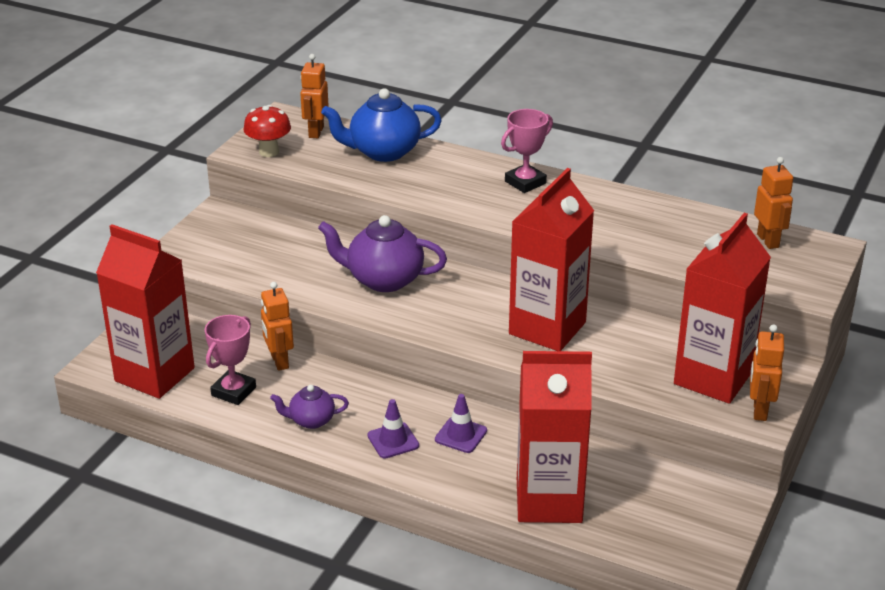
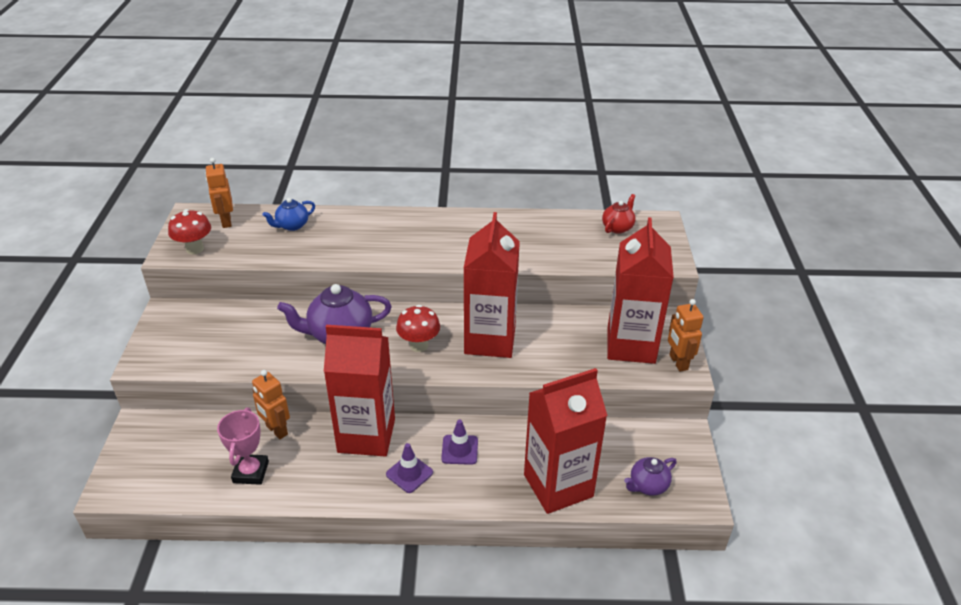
camera: 25 degrees left, 5 degrees up
(154, 374) = (170, 479): red carton -> red carton (366, 435)
(311, 420) = (332, 478): purple teapot -> purple teapot (648, 485)
(383, 152) = (292, 226): blue teapot -> blue teapot, size x0.56
(463, 312) = (419, 345): none -> red mushroom
(525, 182) = (418, 224): pink trophy -> none
(768, 241) = (617, 227): orange robot -> red teapot

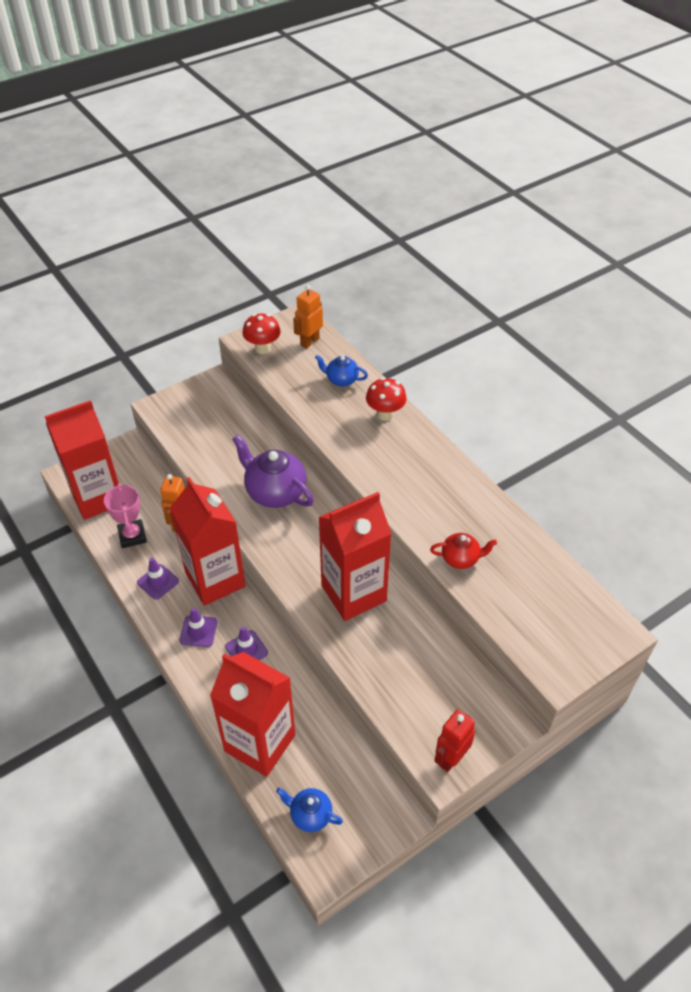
camera: 55 degrees right, 10 degrees up
(251, 472) = (132, 536): pink trophy -> pink trophy turned 75 degrees counterclockwise
(325, 477) = (158, 582): none -> purple traffic cone
(419, 345) = (305, 549): red mushroom -> red mushroom (385, 414)
(617, 227) = (569, 600): red teapot -> red teapot (461, 558)
(631, 345) = (440, 705): red carton -> red carton (97, 497)
(648, 485) = (310, 815): purple teapot -> blue teapot
(678, 362) = (451, 758): orange robot -> red robot

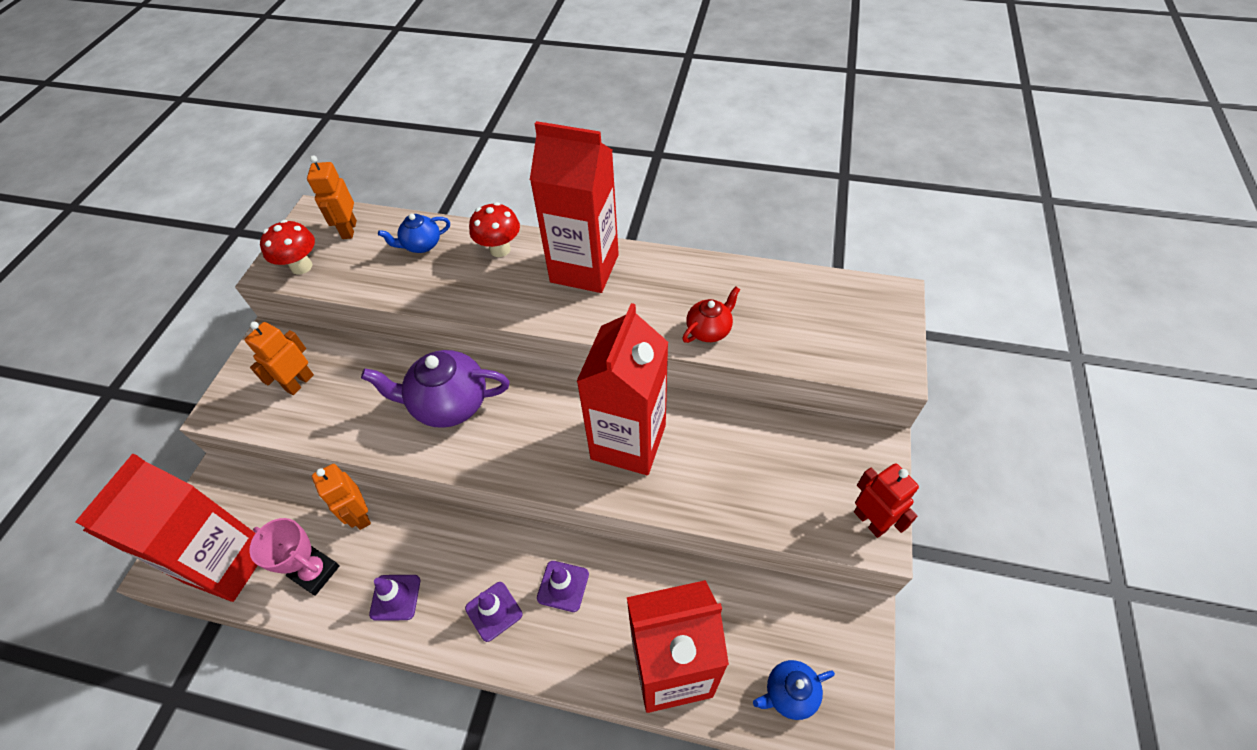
camera: 40 degrees left, 5 degrees up
(209, 420) = (299, 382): none -> orange robot
(215, 580) = (459, 542): red carton -> red carton (584, 268)
(451, 758) = (870, 521): red robot -> red robot turned 150 degrees clockwise

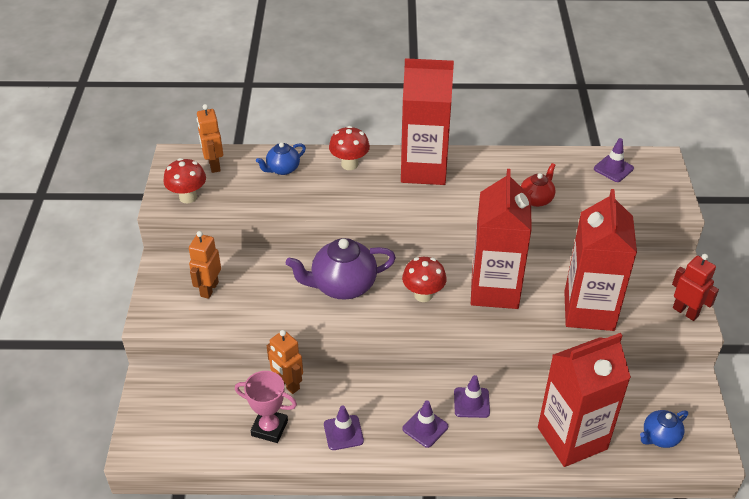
camera: 15 degrees left, 10 degrees down
(228, 563) = (192, 435): red carton -> red carton (589, 311)
(538, 434) = (423, 295): none -> red mushroom
(825, 300) = (613, 168): none -> purple traffic cone

